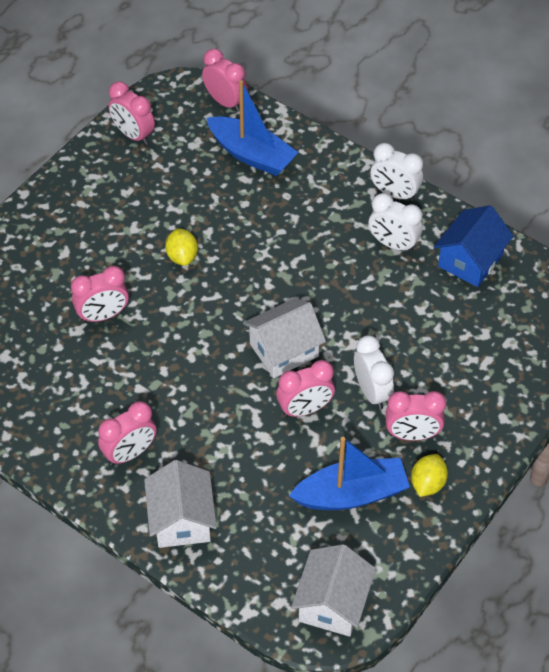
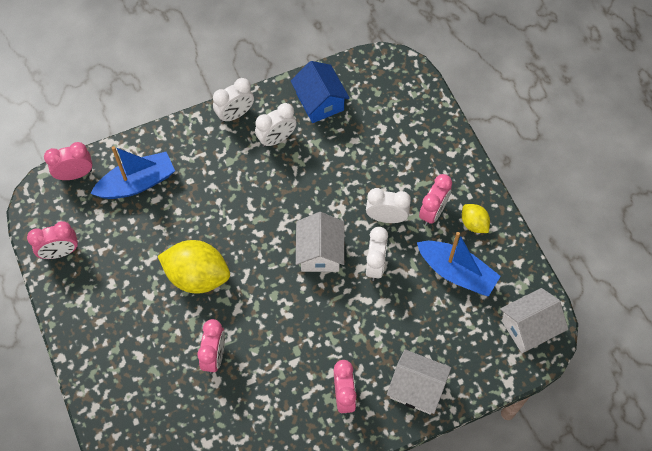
camera: 60 degrees left, 10 degrees up
(182, 256) = (197, 276): yellow lemon -> yellow lemon, size x1.95
(305, 409) = (375, 265): pink clock -> white clock
(332, 603) = (529, 327): white house -> white house turned 75 degrees counterclockwise
(351, 494) = (456, 272): blue boat -> blue boat turned 105 degrees clockwise

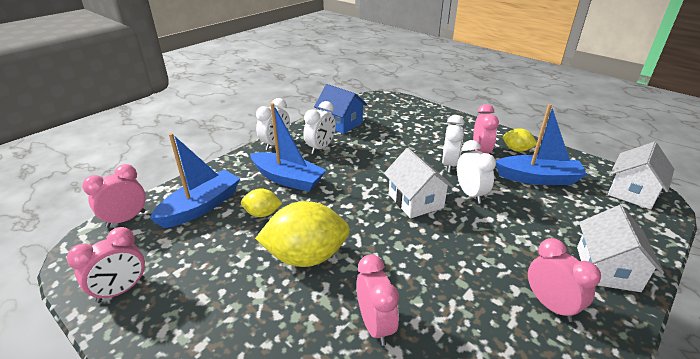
camera: 25 degrees left, 30 degrees down
(183, 213) = (262, 214): none -> yellow lemon
(223, 176) = (288, 179): none -> blue boat
(386, 217) = (449, 164): white clock -> white clock turned 120 degrees clockwise
(416, 388) = (607, 268): white house -> white house turned 75 degrees counterclockwise

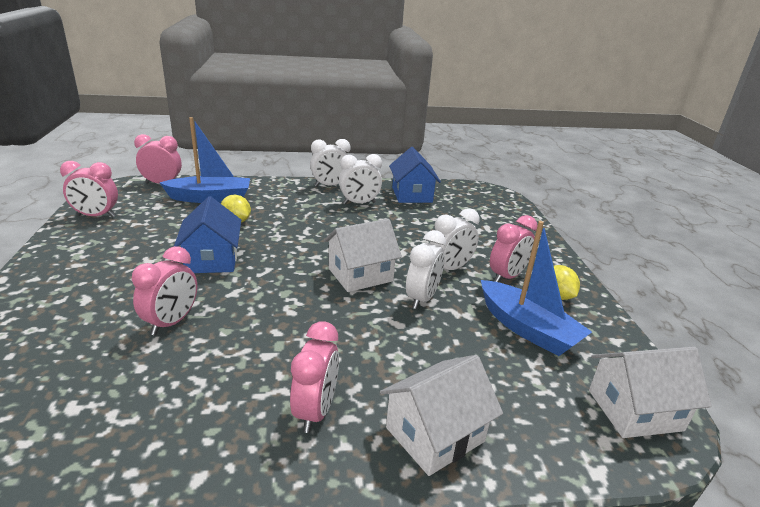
camera: 40 degrees right, 5 degrees down
(288, 179) = (294, 210): blue boat -> none
(306, 256) = (212, 259): yellow lemon -> blue house
(415, 201) = (360, 275): white house -> white house turned 45 degrees clockwise

